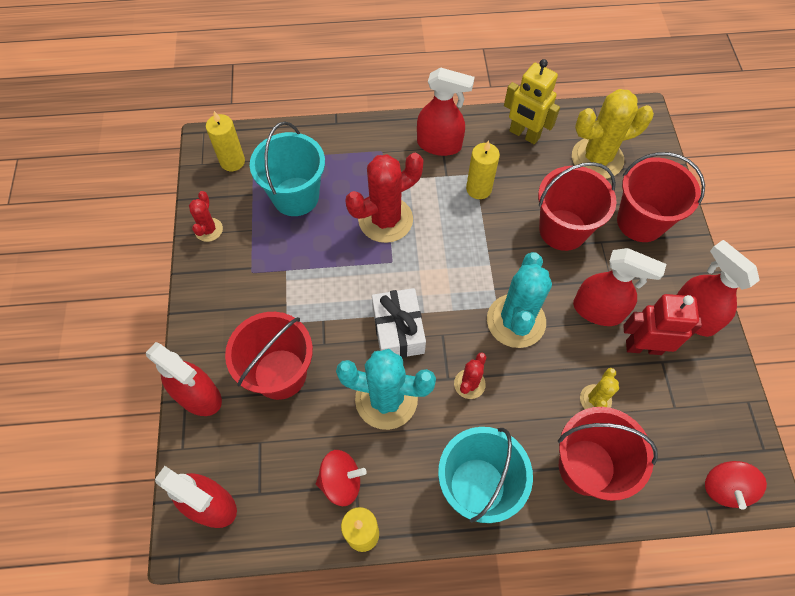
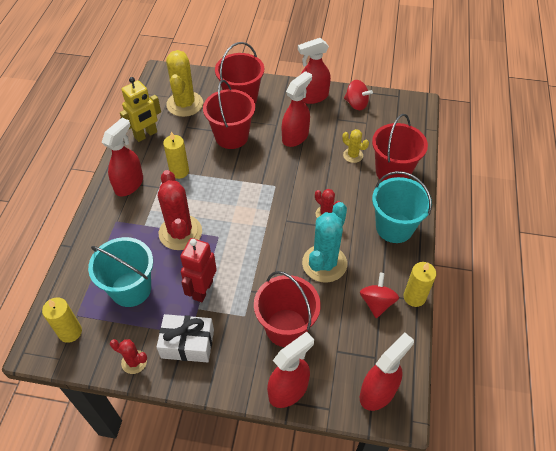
camera: 75 degrees left, 10 degrees down
(398, 330) = (275, 245): white gift -> white gift (187, 344)
(516, 321) = (289, 178): turquoise cactus -> none
(643, 347) = (326, 124): red robot -> red robot (202, 290)
(724, 487) = (416, 118): red spinning top -> red spinning top (356, 104)

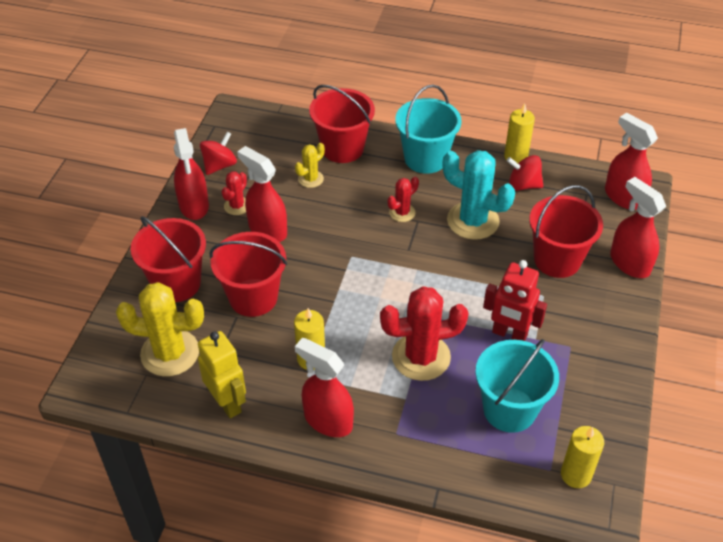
camera: 85 degrees left, 5 degrees down
(134, 362) = (611, 401): red cactus -> red cactus (237, 206)
(187, 344) = (583, 349): white gift -> none

